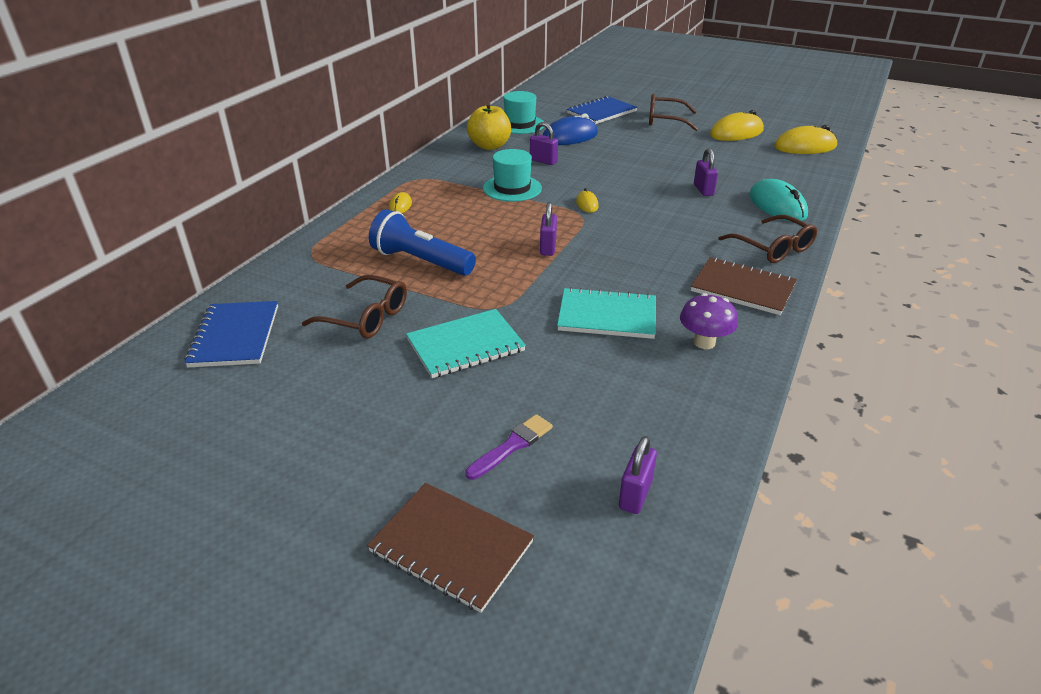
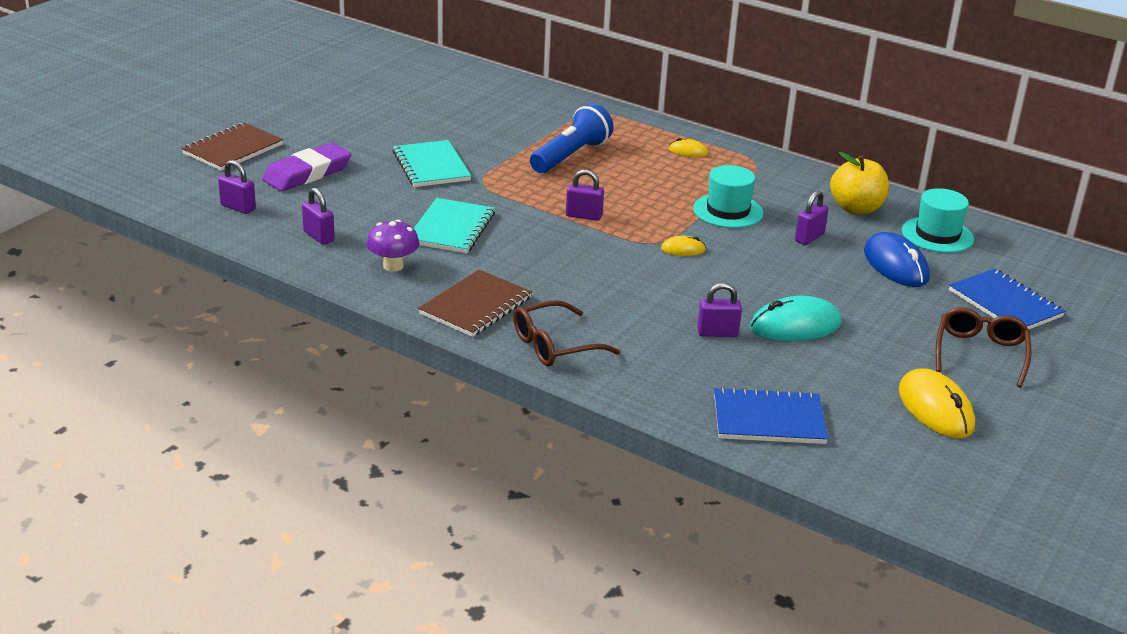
camera: 95 degrees right, 5 degrees down
(235, 336) = (476, 89): blue notebook -> blue notebook (768, 419)
(366, 317) = (485, 132): brown glasses -> none
(512, 446) = (307, 173): purple brush -> purple eraser
(672, 405) = (319, 236): none -> purple padlock
(777, 205) = (666, 378): turquoise mouse -> turquoise mouse (795, 326)
(805, 147) = (881, 462): yellow mouse -> none

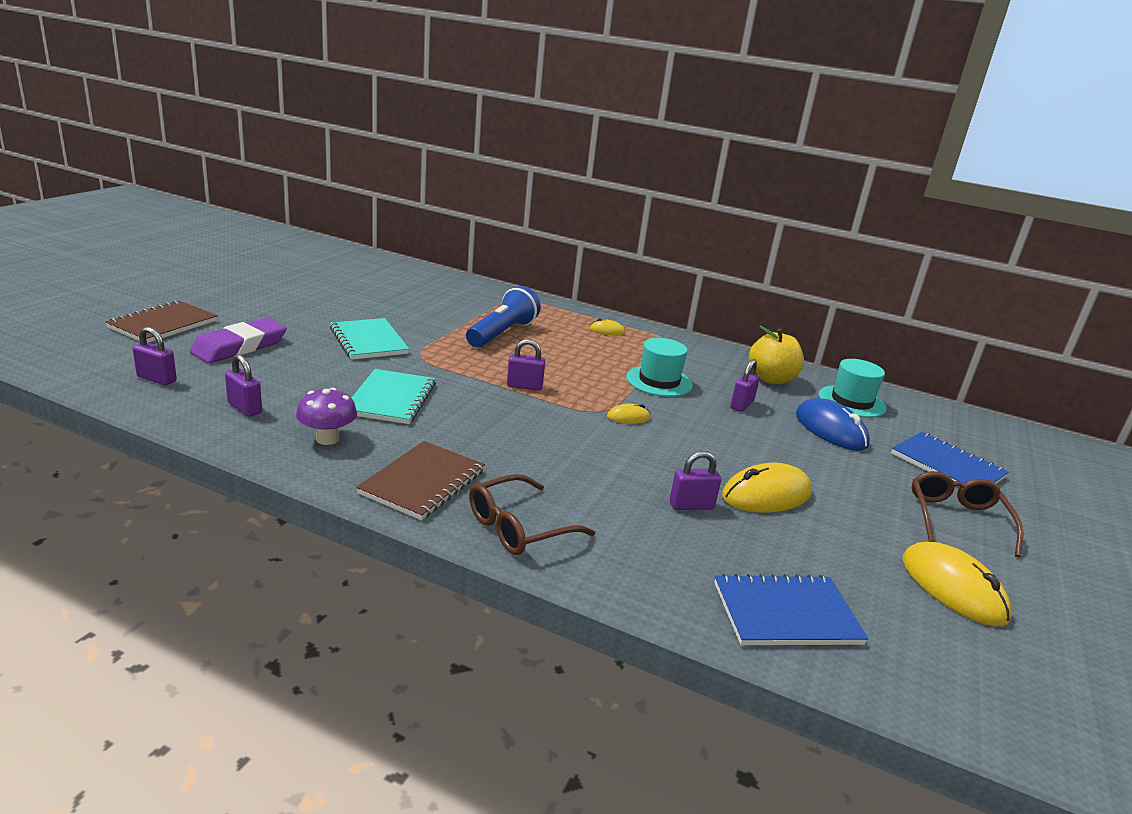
camera: 10 degrees left, 5 degrees down
(795, 326) = (766, 495): turquoise mouse -> yellow mouse

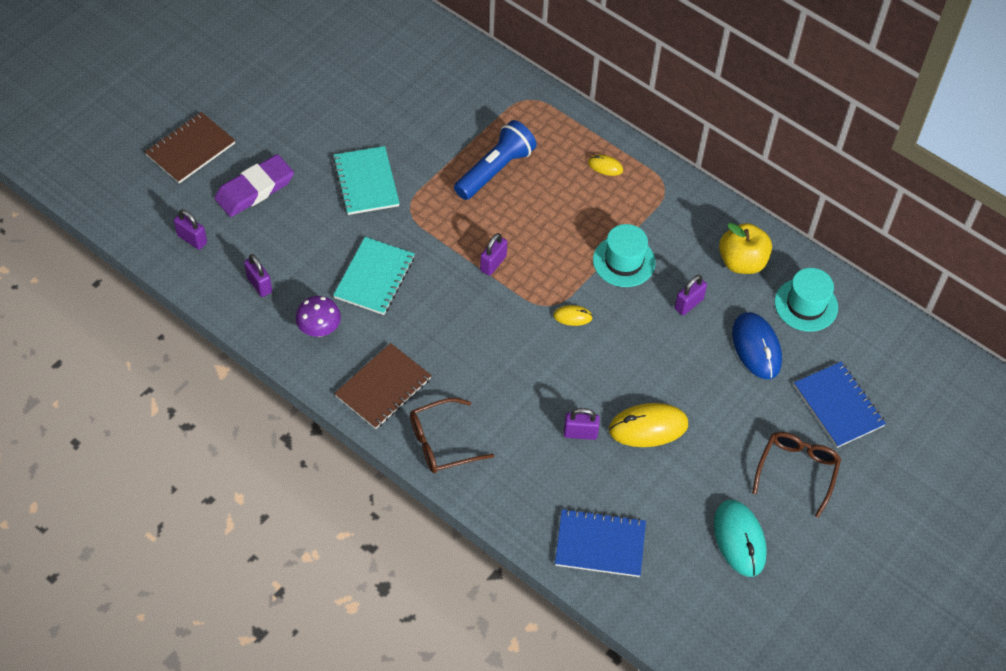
camera: 15 degrees right, 30 degrees up
(524, 386) = (493, 263): purple padlock -> purple padlock turned 75 degrees counterclockwise
(953, 588) = (739, 539): yellow mouse -> turquoise mouse

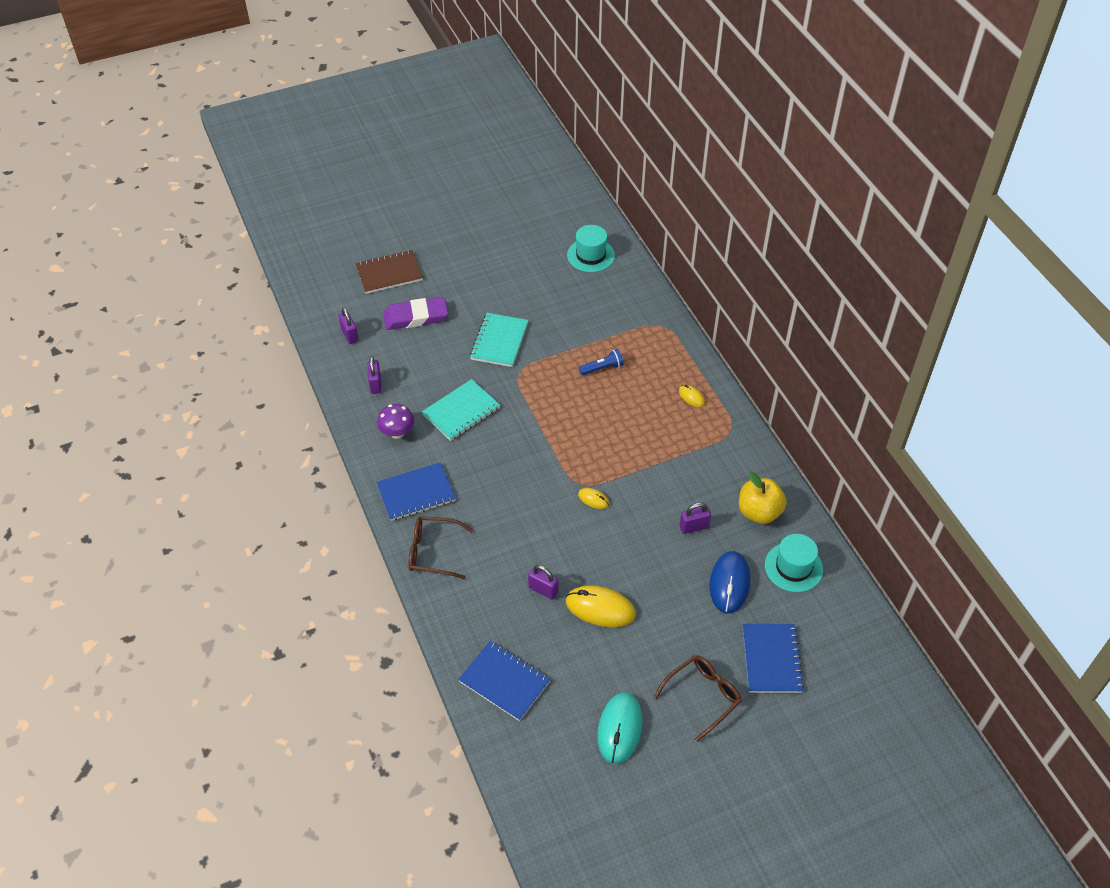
camera: 30 degrees right, 5 degrees down
(383, 387) = (416, 493): brown notebook -> blue notebook
(493, 263) = (557, 436): purple padlock -> none
(495, 170) = (602, 368): blue flashlight -> blue flashlight, size x0.55
(624, 261) = (661, 474): turquoise hat -> turquoise hat (590, 255)

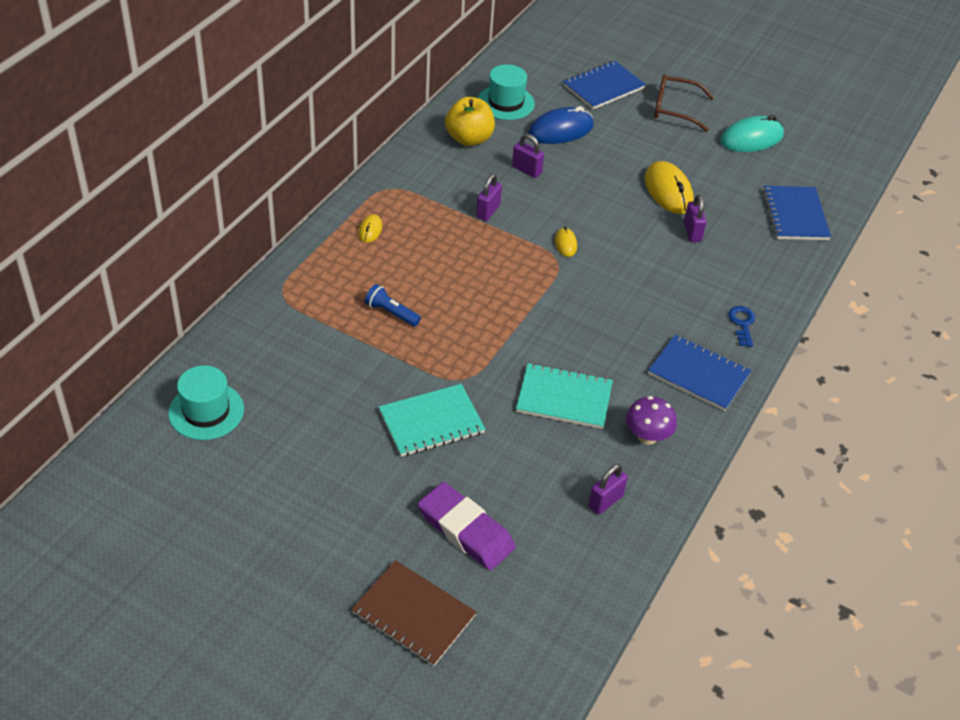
camera: 130 degrees left, 5 degrees down
(350, 335) = (559, 583): purple padlock -> purple padlock (488, 211)
(433, 552) = (742, 324): brown glasses -> blue key

